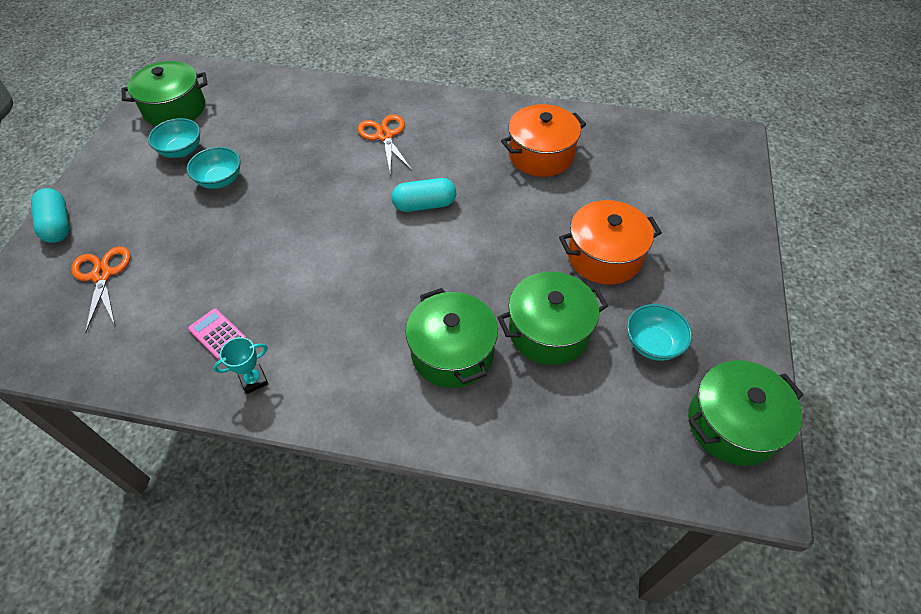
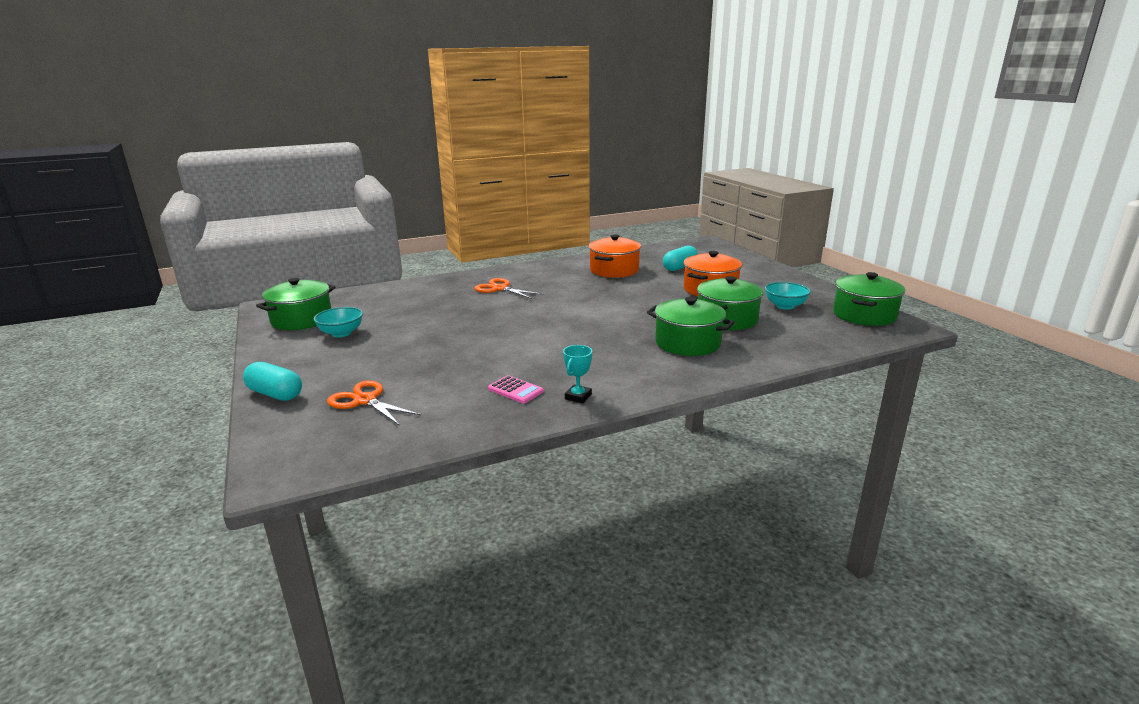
camera: 35 degrees left, 30 degrees down
(217, 334) = (515, 390): pink calculator -> pink calculator turned 150 degrees counterclockwise
(220, 180) = (400, 335): turquoise bowl -> none
(424, 205) = (574, 303): turquoise capsule -> turquoise capsule (679, 267)

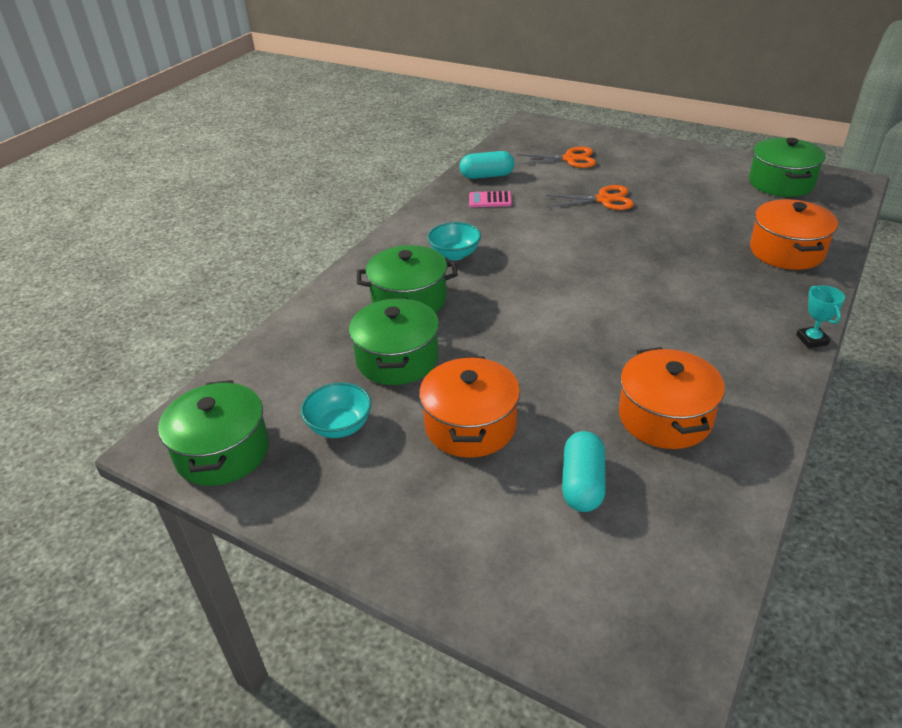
camera: 145 degrees right, 15 degrees up
(275, 394) = (630, 142): turquoise capsule -> turquoise capsule (487, 176)
(341, 333) = (714, 186): turquoise bowl -> turquoise bowl (455, 254)
(415, 293) = (786, 251): none -> orange pot
(500, 288) = (722, 299): orange scissors -> orange scissors (604, 200)
(578, 396) = (440, 212): turquoise trophy -> turquoise trophy (812, 340)

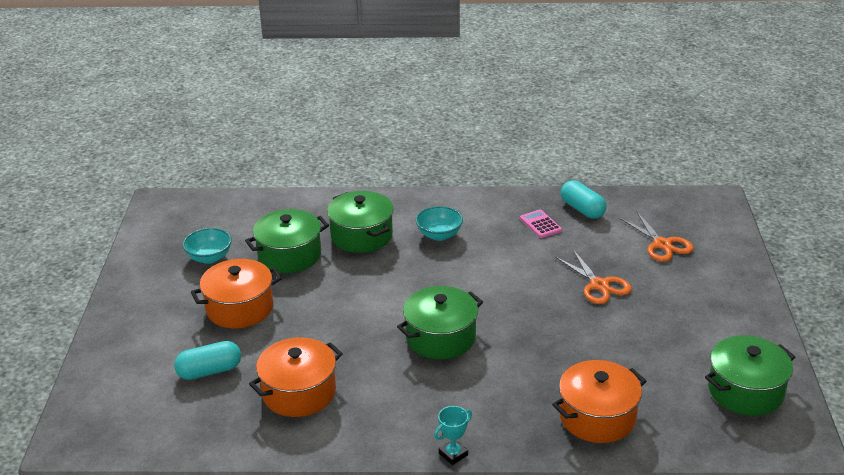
camera: 60 degrees right, 5 degrees down
(222, 452) = (164, 225): green pot -> green pot (440, 337)

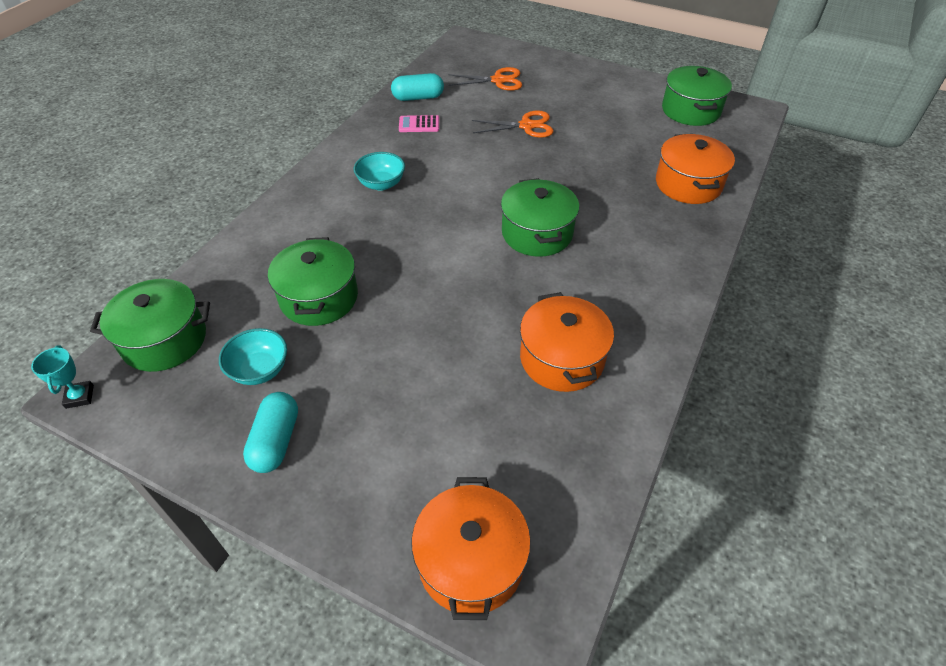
camera: 65 degrees left, 15 degrees up
(209, 371) = (481, 428): turquoise capsule -> turquoise capsule (276, 441)
(239, 308) = (383, 368): orange pot -> orange pot (471, 561)
(361, 236) = (334, 233): green pot -> green pot (164, 340)
(453, 454) = (701, 278): turquoise trophy -> turquoise trophy (80, 396)

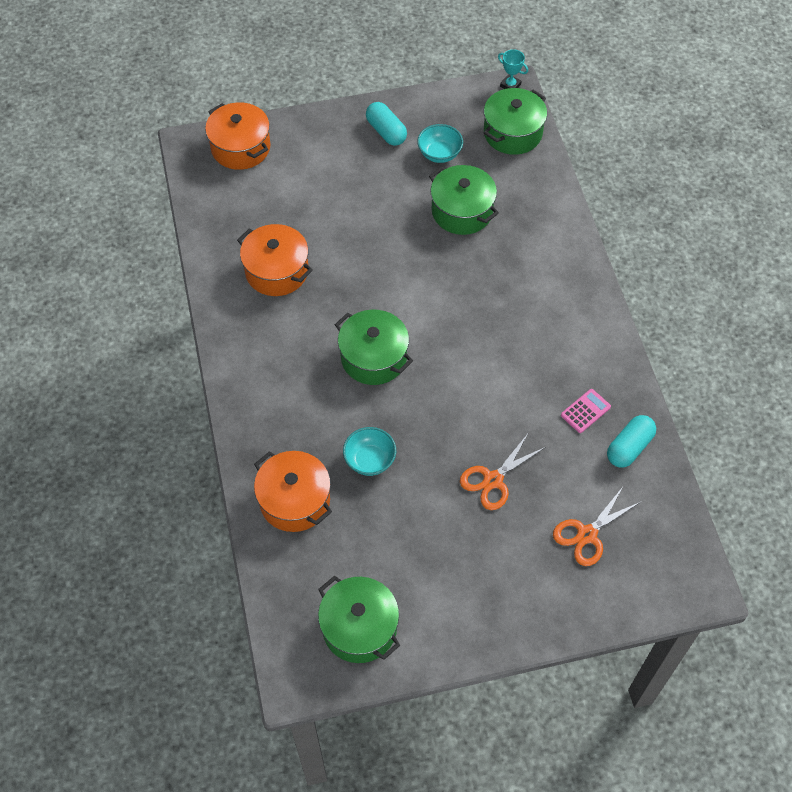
camera: 140 degrees right, 10 degrees up
(381, 184) = (535, 323): turquoise bowl -> turquoise bowl (370, 460)

